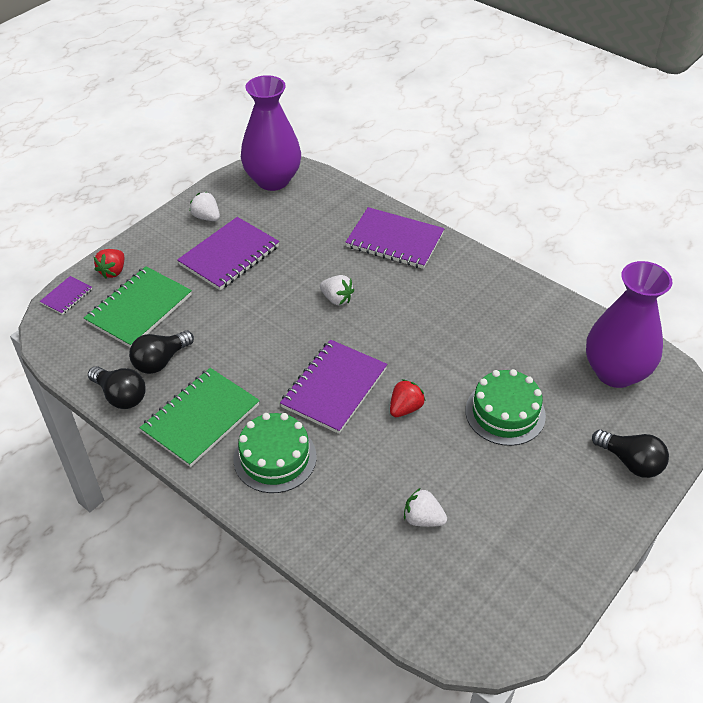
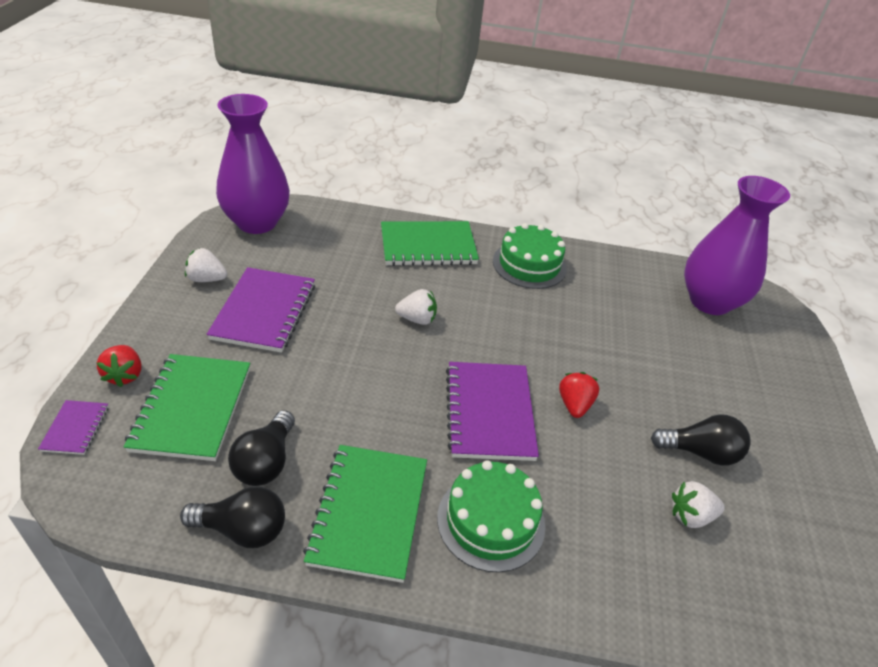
camera: 35 degrees left, 5 degrees down
(394, 240) = (428, 246): purple notebook -> green notebook
(505, 413) = (662, 372): green cake -> green cake (529, 264)
(630, 462) = (793, 375): black light bulb -> black light bulb (700, 452)

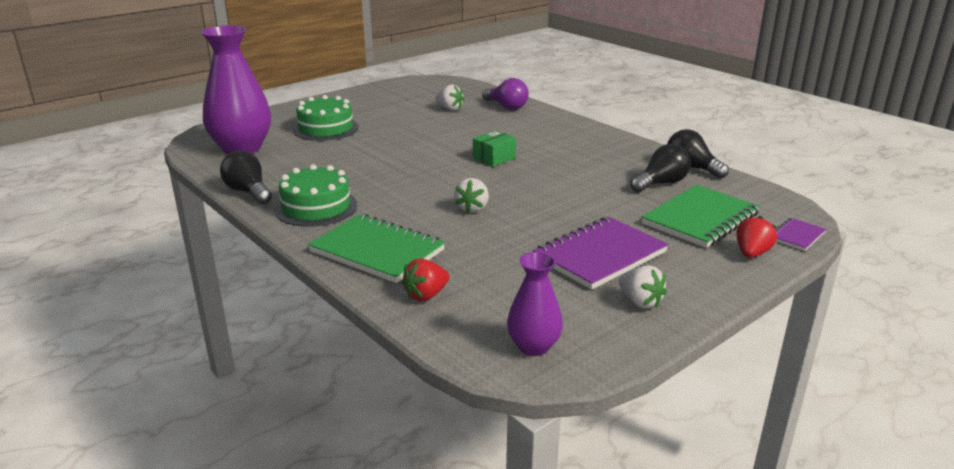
camera: 135 degrees left, 15 degrees down
(257, 222) = (533, 346): purple vase -> purple vase, size x0.53
(368, 513) = (614, 153): green notebook -> none
(417, 319) = (472, 208): white strawberry -> white strawberry turned 120 degrees counterclockwise
(489, 412) = (494, 158): purple notebook -> green box
(491, 521) = (550, 134): green cake -> green cake (326, 128)
(574, 405) = (436, 145): red strawberry -> red strawberry (426, 295)
(641, 583) = (506, 106): none -> purple light bulb
(700, 452) = (403, 117): black light bulb -> black light bulb (248, 192)

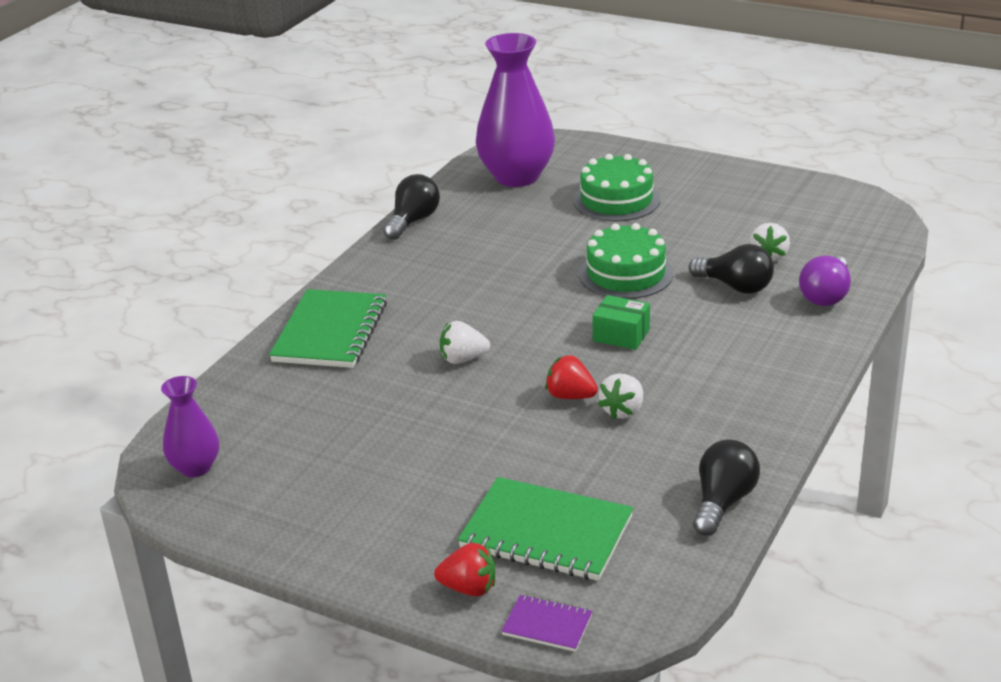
camera: 70 degrees right, 5 degrees up
(316, 207) = (403, 268): green cake -> green cake (626, 274)
(426, 295) = (259, 384): red strawberry -> red strawberry (570, 396)
(599, 255) = (398, 471): purple notebook -> none
(640, 302) = (306, 517): white strawberry -> white strawberry (623, 411)
(661, 183) = (641, 483): black light bulb -> black light bulb (735, 286)

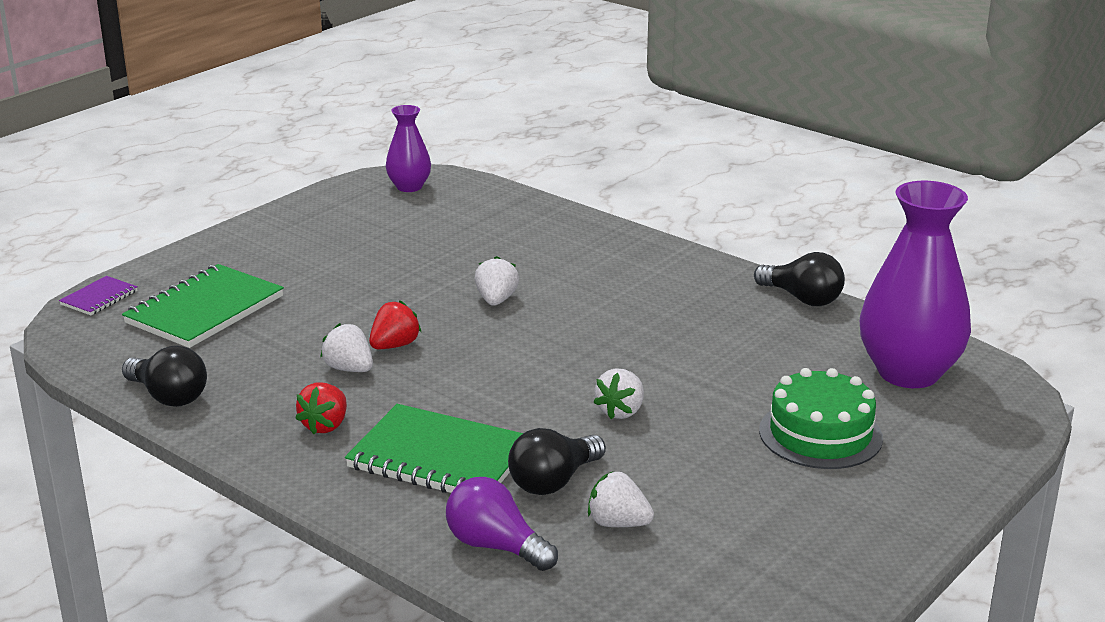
camera: 100 degrees right, 5 degrees down
(330, 332) = (583, 244): green notebook -> green notebook (439, 458)
(469, 588) = (170, 273): red strawberry -> red strawberry (325, 425)
(621, 335) = (488, 388): green box -> none
(626, 274) = (621, 411): green cake -> white strawberry

